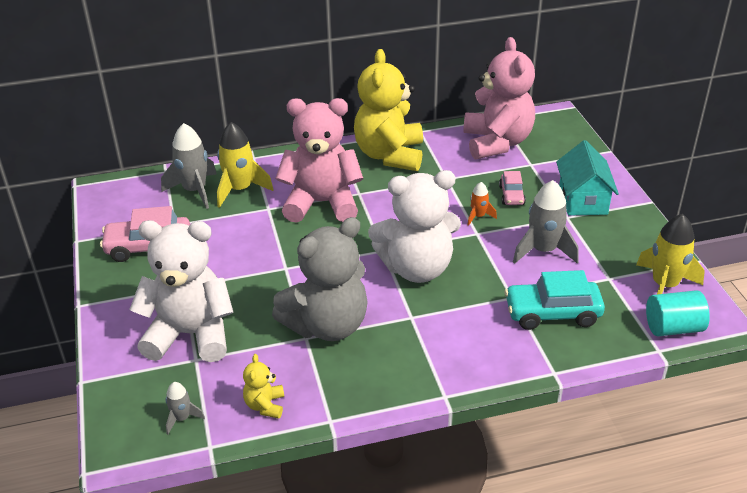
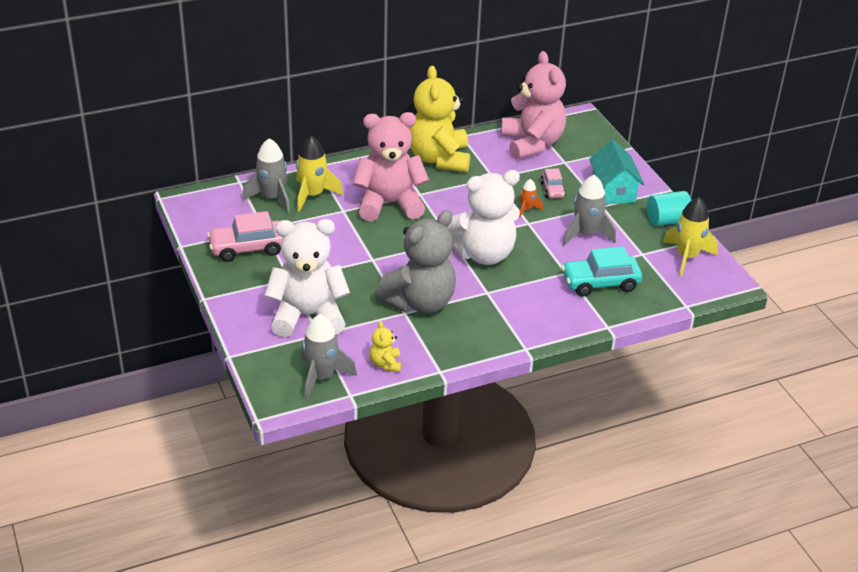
camera: 10 degrees left, 0 degrees up
(182, 418) = (321, 377): grey rocket -> grey rocket, size x1.93
(673, 328) = (696, 288): turquoise cylinder -> turquoise cylinder (667, 220)

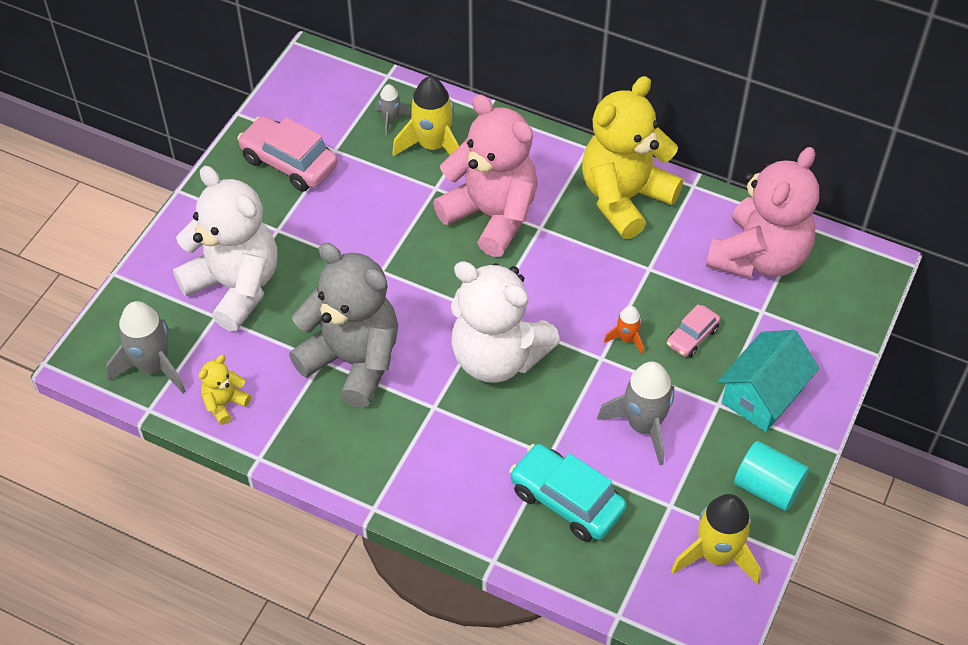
camera: 50 degrees right, 15 degrees up
(272, 198) = (390, 119): grey rocket -> grey rocket, size x0.52
(419, 302) = (353, 361): grey teddy bear -> grey teddy bear turned 150 degrees counterclockwise

